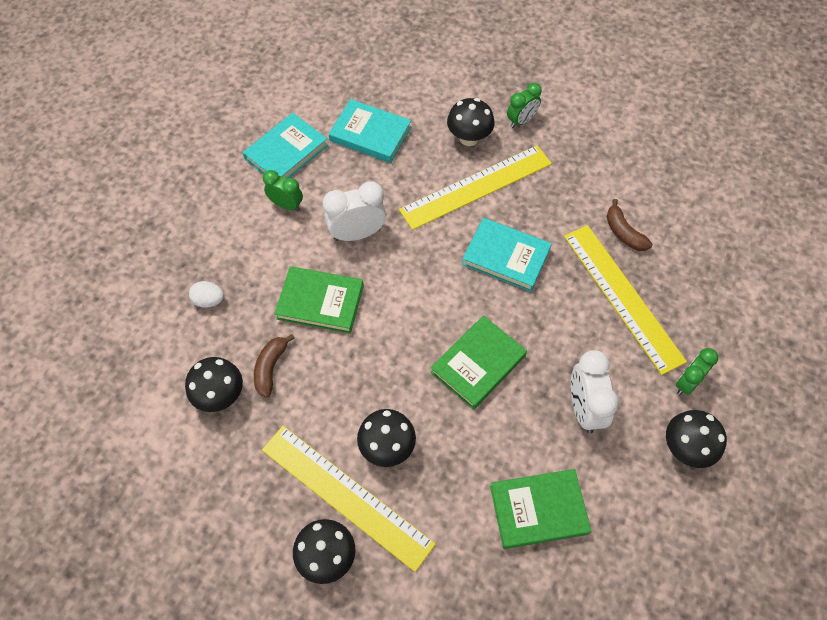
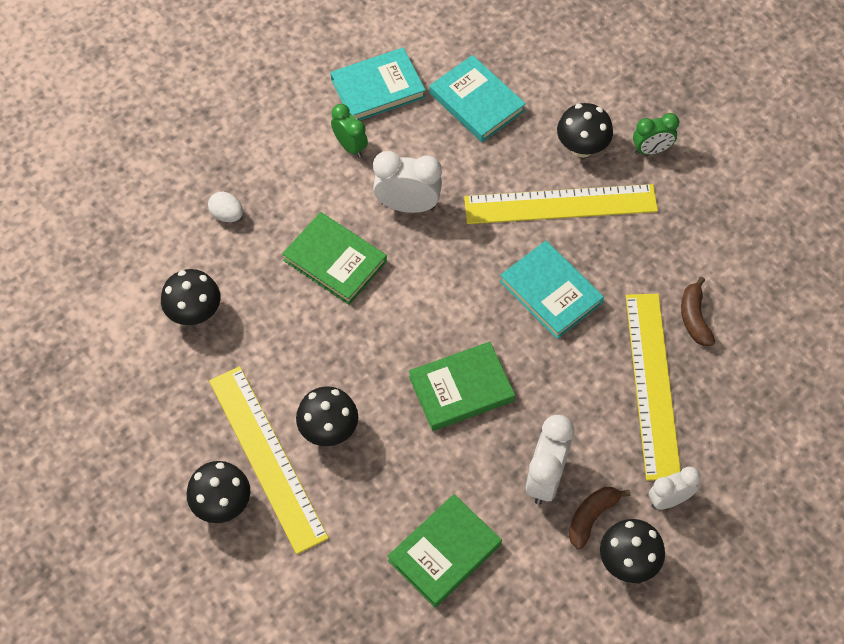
camera: 25 degrees right, 0 degrees up
(271, 368) = (255, 306): brown banana -> brown banana (591, 517)
(538, 510) = (444, 552): green book -> green book turned 60 degrees counterclockwise
(687, 383) = (669, 500): green clock -> white clock

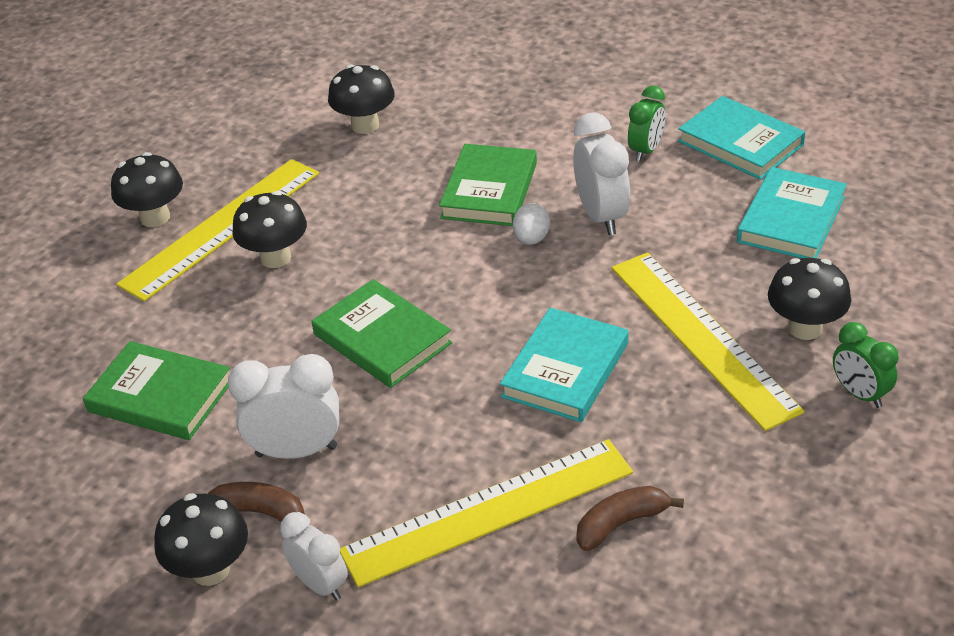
camera: 70 degrees right, 20 degrees down
(227, 215) = (494, 104): white egg -> white egg (531, 239)

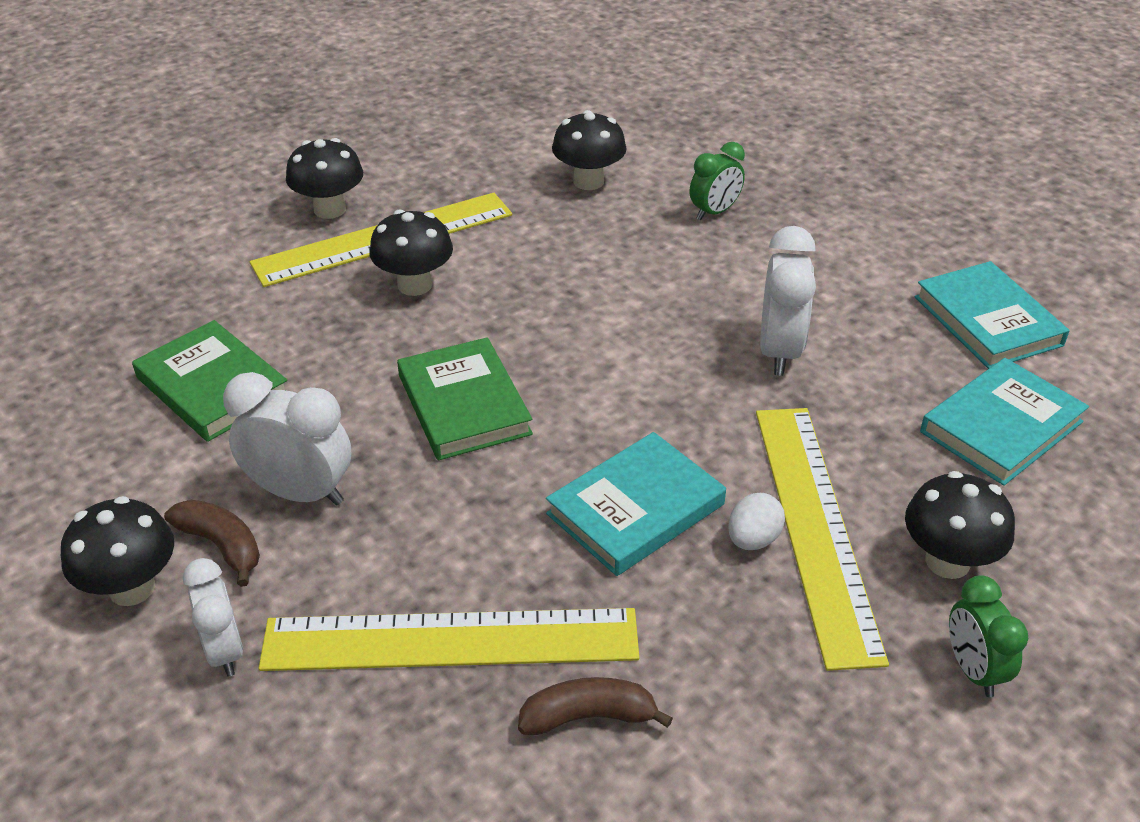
camera: 20 degrees right, 0 degrees up
(489, 190) = (674, 285): green book -> none
(531, 239) = (687, 351): white egg -> white egg (753, 539)
(646, 151) = (872, 296): green clock -> green clock (714, 212)

